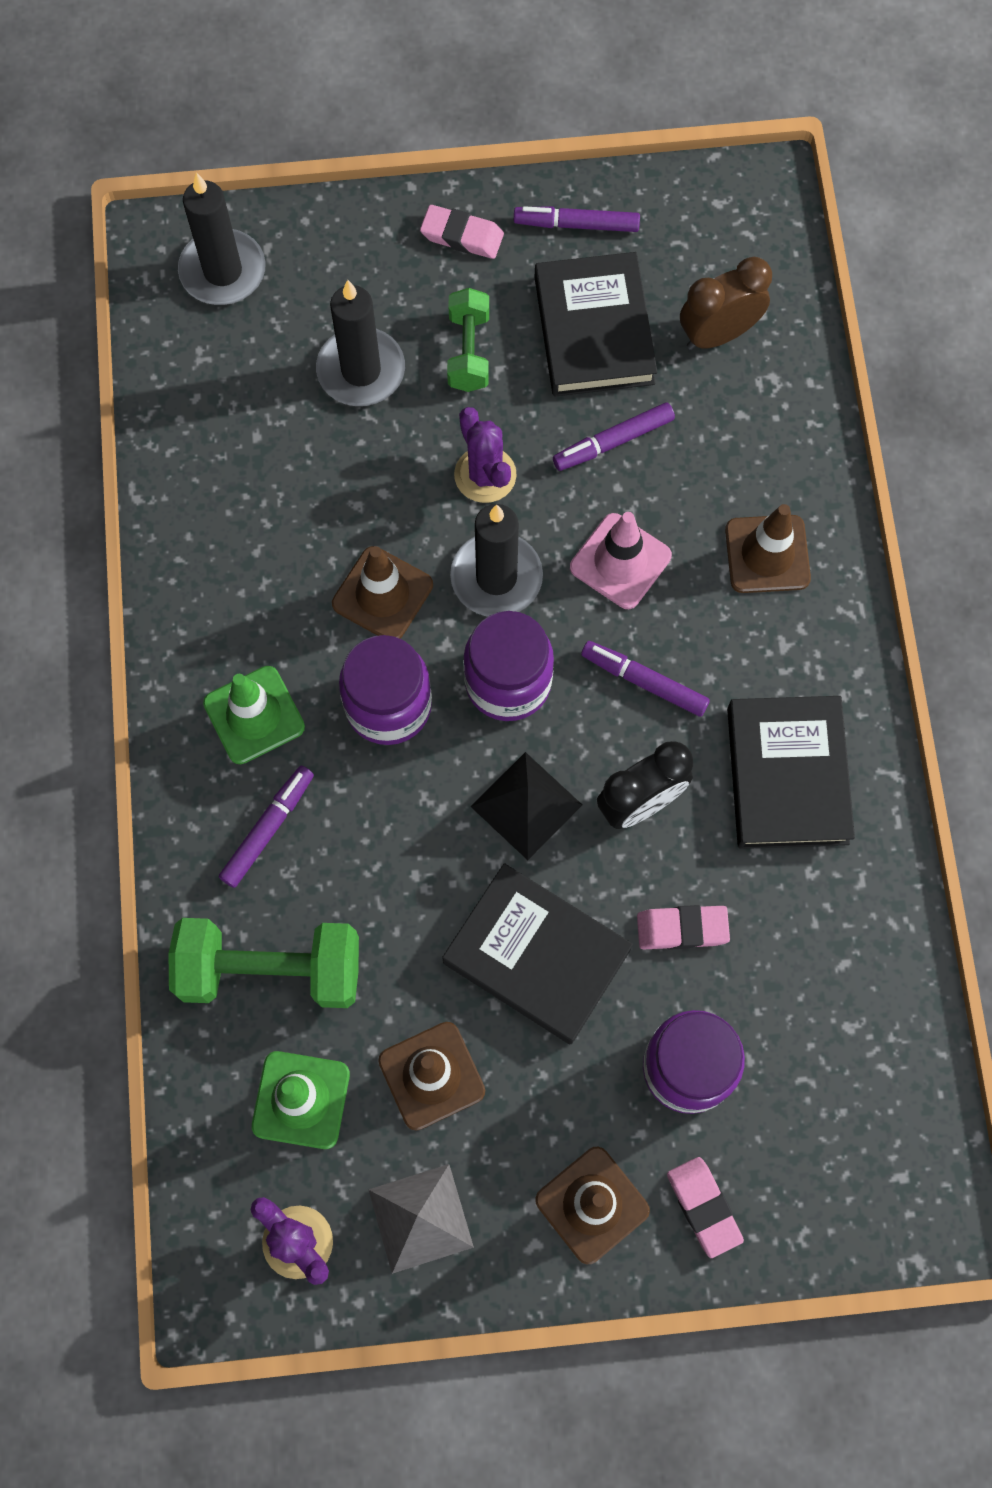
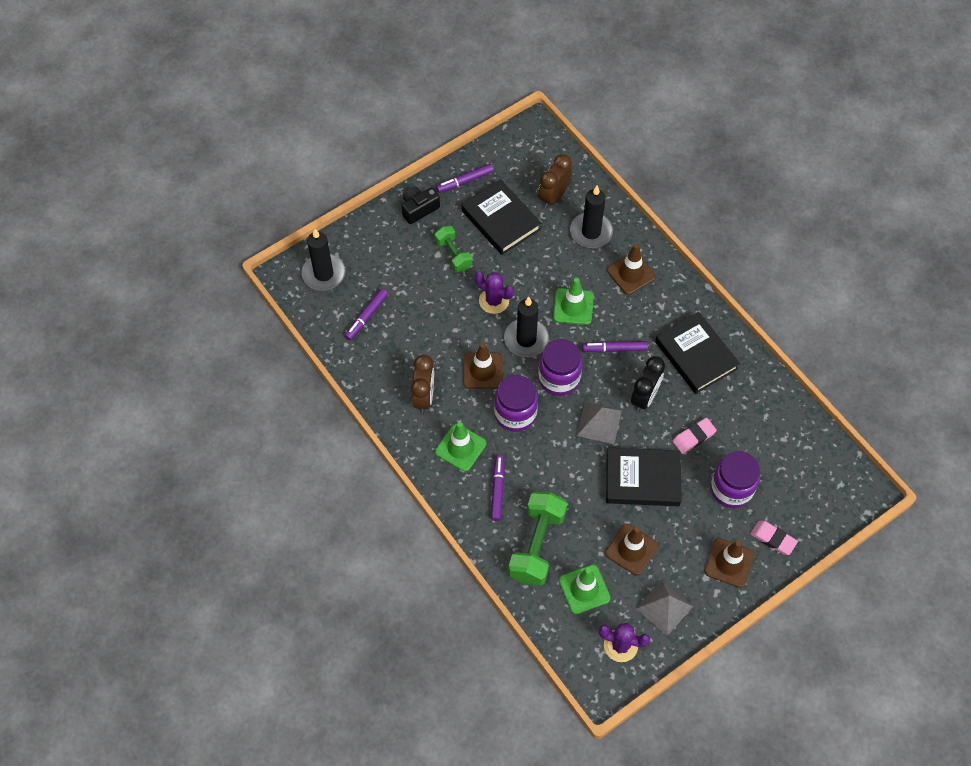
camera: 30 degrees left, 10 degrees down
(250, 587) = (424, 397): none -> brown clock
(270, 970) = (537, 545): green dumbbell -> green dumbbell turned 45 degrees counterclockwise
(361, 370) = (412, 285): black candle -> black candle (591, 232)
(462, 236) = (419, 209): pink eraser -> black camera
(526, 805) = (599, 423): black pyramid -> grey pyramid
(613, 441) = (538, 261): purple marker -> purple marker (366, 316)
(620, 561) = (573, 307): pink traffic cone -> green traffic cone

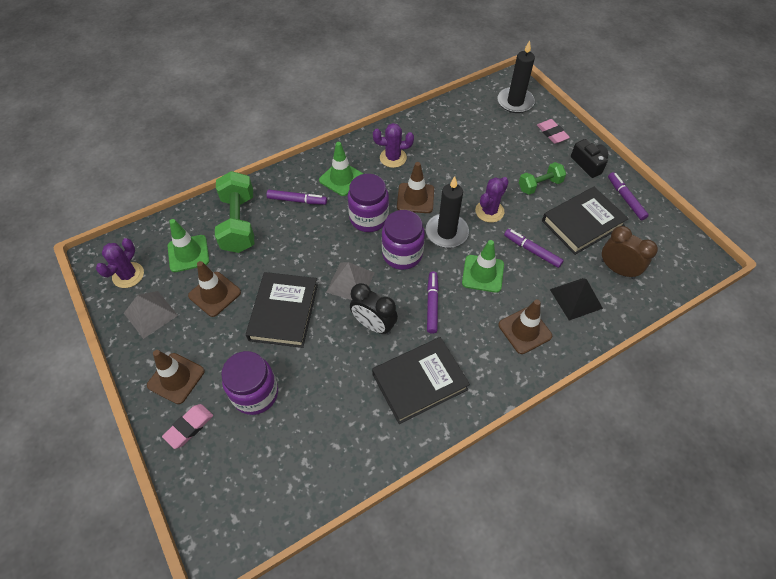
camera: 95 degrees right, 5 degrees down
(366, 316) = (473, 126): purple marker -> purple marker (532, 251)
(424, 397) = (393, 158): brown clock -> purple cactus
(537, 545) = (239, 223): green dumbbell -> green dumbbell turned 60 degrees clockwise
(591, 232) = (575, 298): black candle -> black pyramid
(694, 437) = (321, 365): pink eraser -> pink eraser (552, 133)

